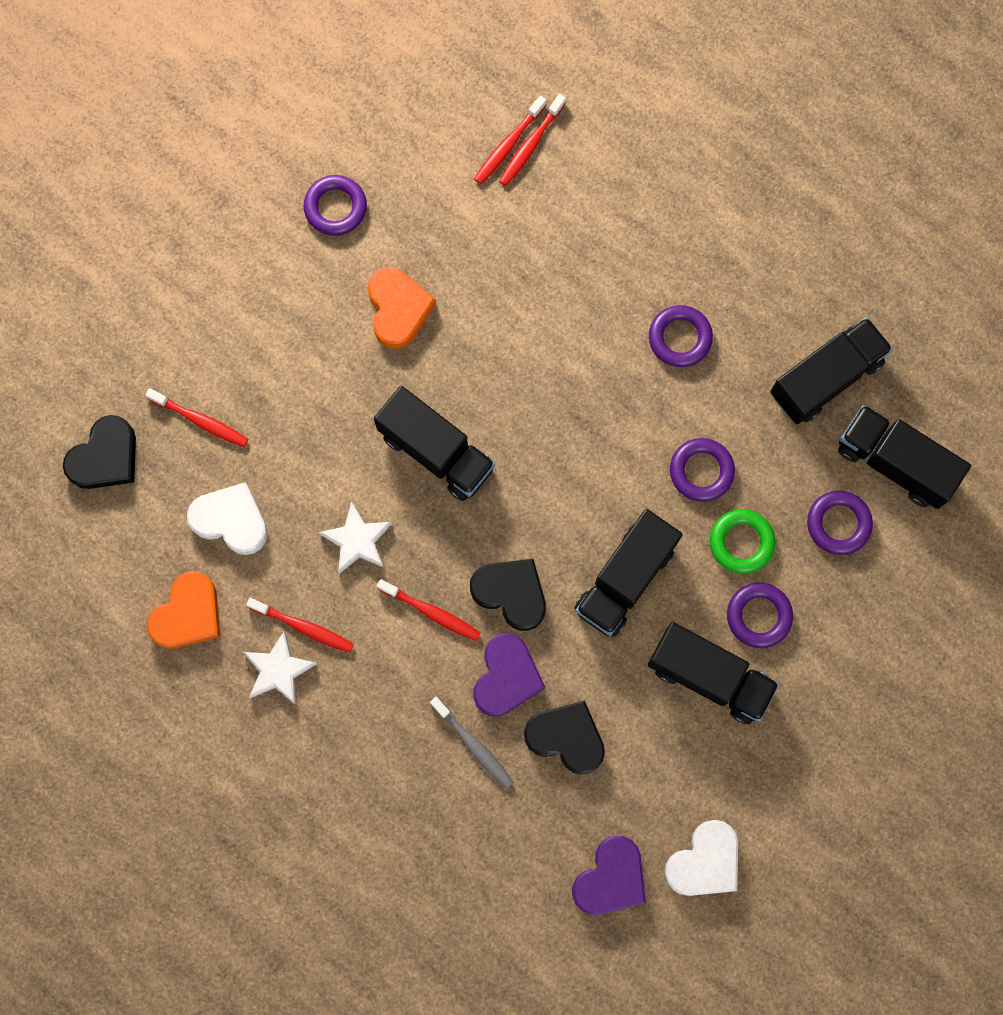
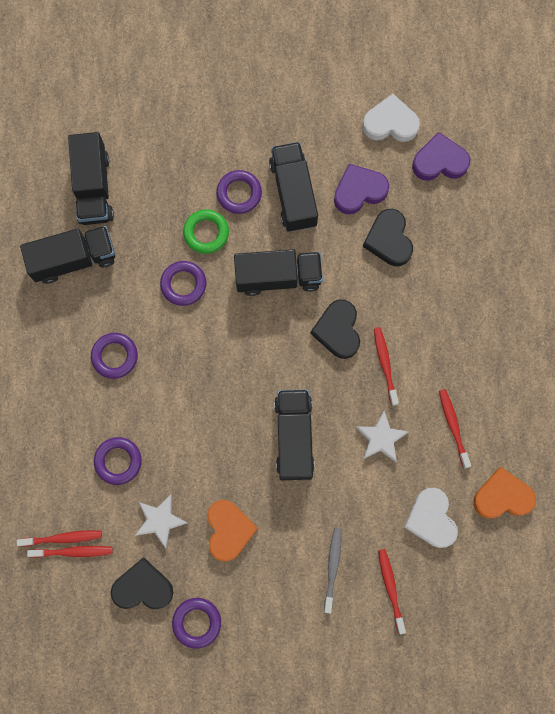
camera: 130 degrees left, 0 degrees up
(105, 457) = (459, 625): black heart -> black heart (143, 587)
(278, 670) = (487, 420): white star -> white star (160, 520)
(398, 309) = (229, 530): orange heart -> orange heart turned 135 degrees clockwise
(473, 745) = (434, 284): grey toothbrush -> grey toothbrush (332, 567)
(506, 677) = (384, 296): purple heart -> purple heart (359, 191)
(826, 378) = (74, 259): black truck -> black truck turned 150 degrees clockwise
(838, 524) = (153, 191): purple ring -> purple ring (118, 461)

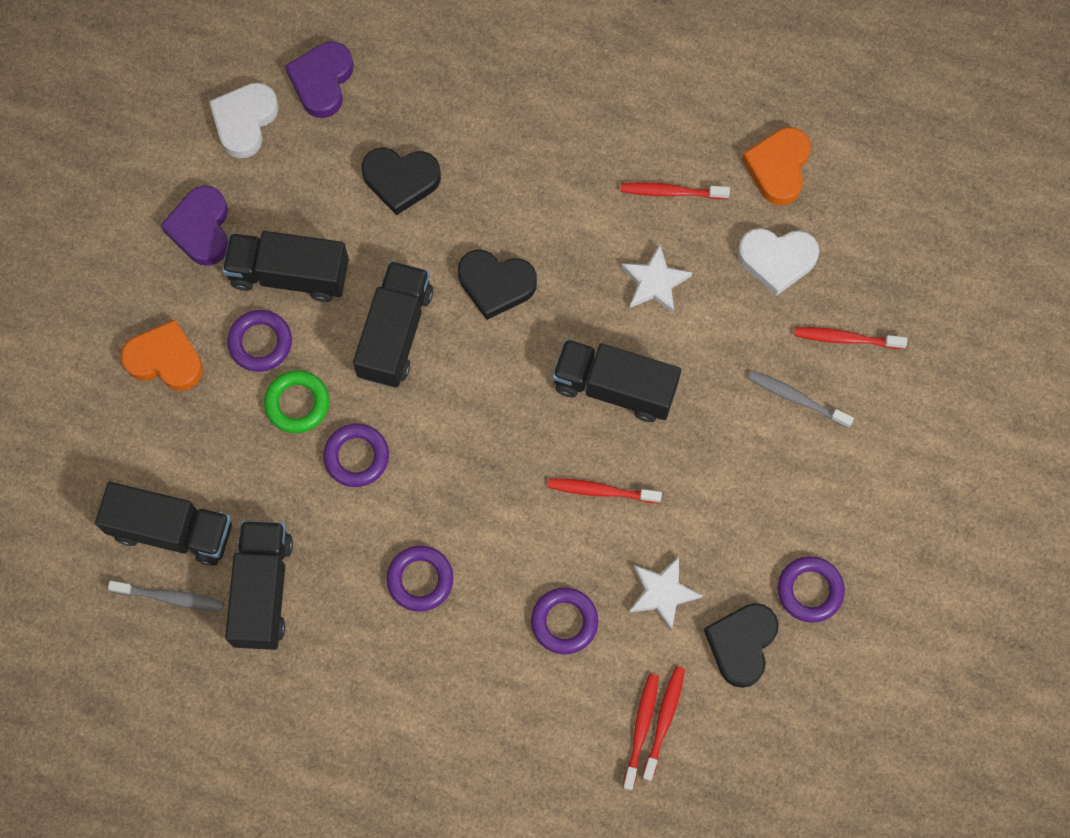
camera: 70 degrees left, 5 degrees down
(50, 204) = (170, 597): none -> grey toothbrush
(229, 530) = (705, 510): orange heart -> orange heart (165, 359)
(359, 191) = (320, 192): purple heart -> purple heart (201, 228)
(385, 364) = (562, 243): red toothbrush -> red toothbrush (601, 491)

